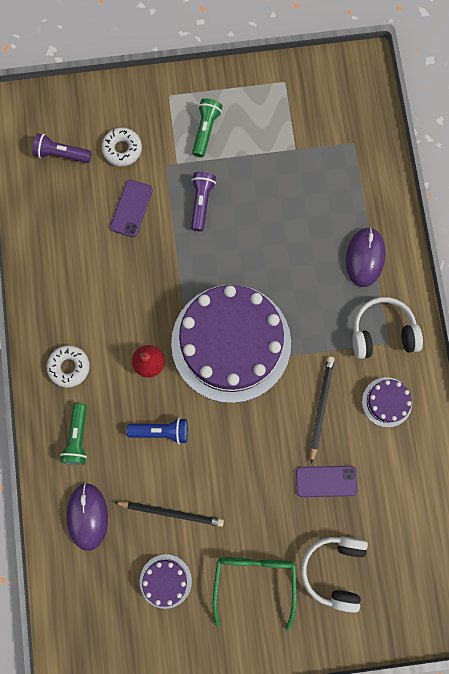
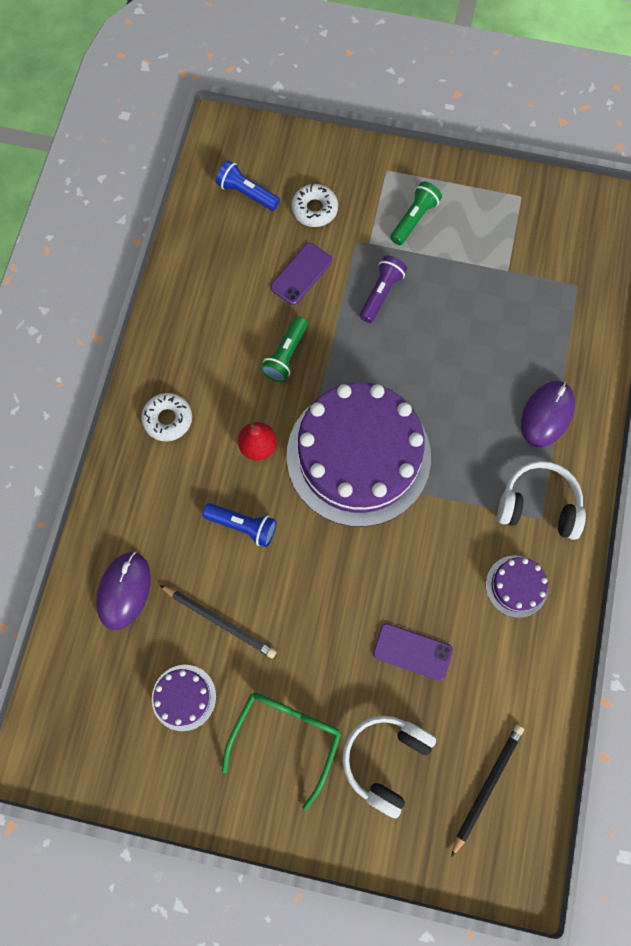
camera: 20 degrees right, 5 degrees down
(61, 154) = (247, 193): purple flashlight -> blue flashlight
(77, 438) = (147, 499): green flashlight -> green flashlight (286, 355)
(321, 407) = (436, 564): black pencil -> black pencil (487, 786)

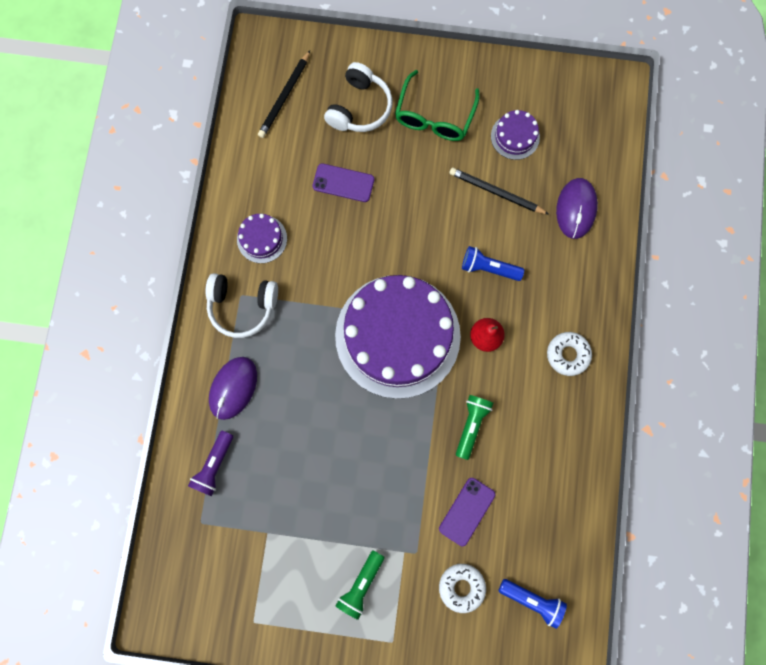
camera: 175 degrees right, 5 degrees up
(381, 293) = (388, 497): purple flashlight -> purple flashlight (214, 465)

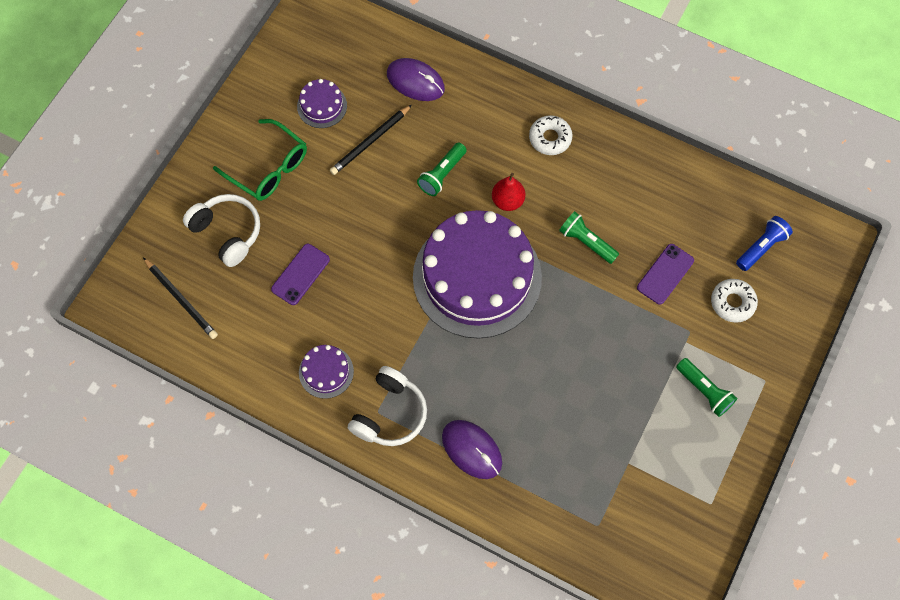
camera: 70 degrees left, 10 degrees down
(214, 465) = (544, 494): purple flashlight -> none
(467, 511) = (665, 274): purple phone -> purple phone turned 75 degrees clockwise
(488, 268) = (442, 174): blue flashlight -> green flashlight

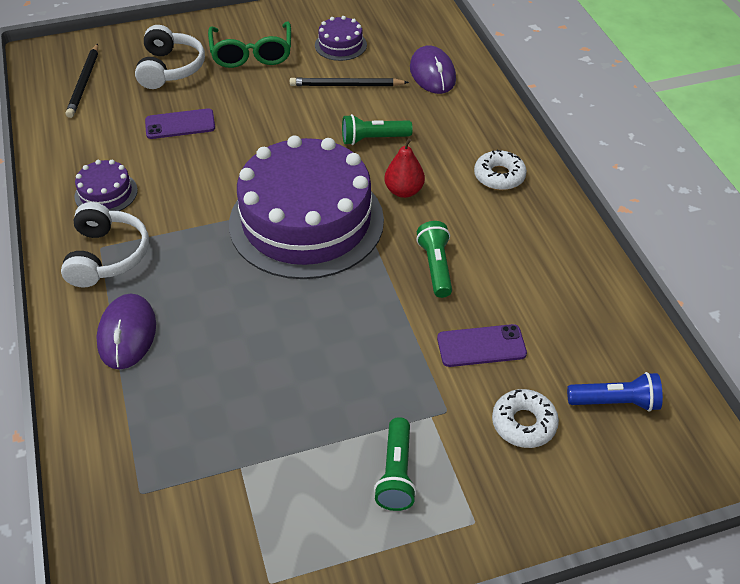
camera: 45 degrees right, 20 degrees down
(390, 413) = (107, 256): white headphones -> white headphones turned 75 degrees counterclockwise

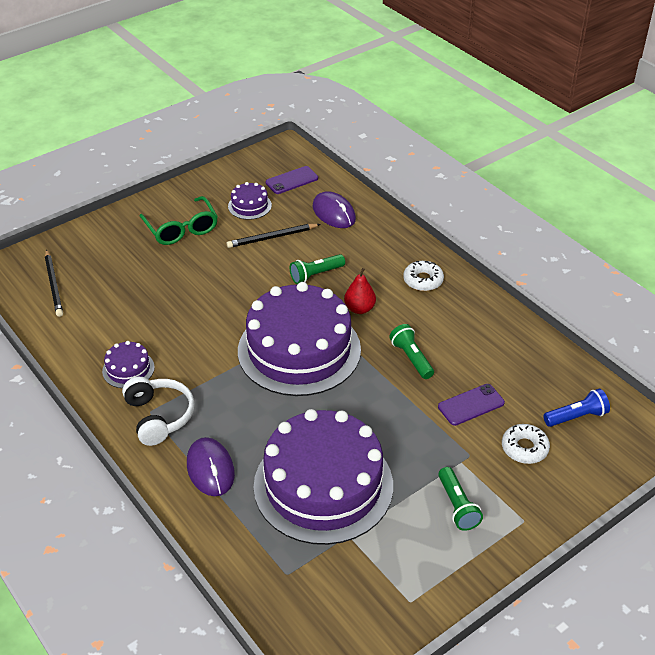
camera: 20 degrees left, 5 degrees down
(170, 69) = (120, 256): white headphones -> none
(180, 124) = (156, 300): purple phone -> purple phone (292, 180)
(245, 394) = (323, 485): none -> purple cake

